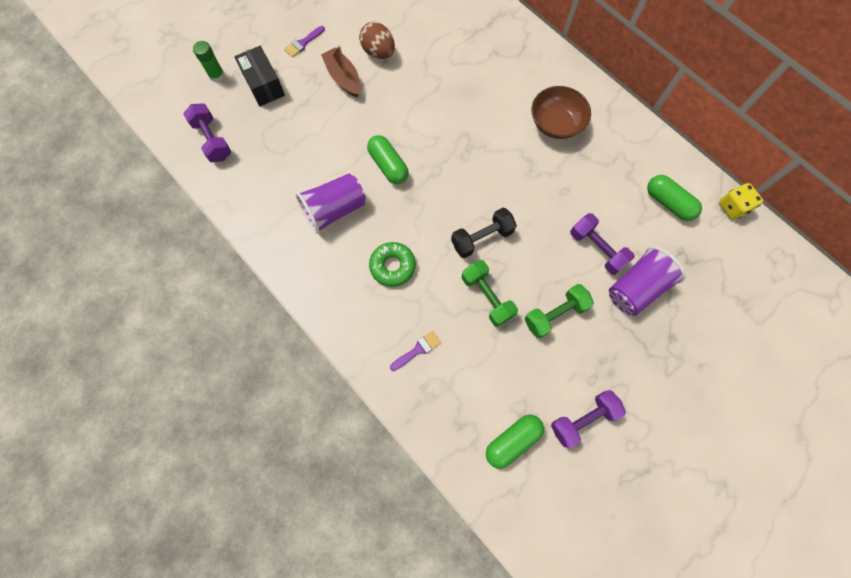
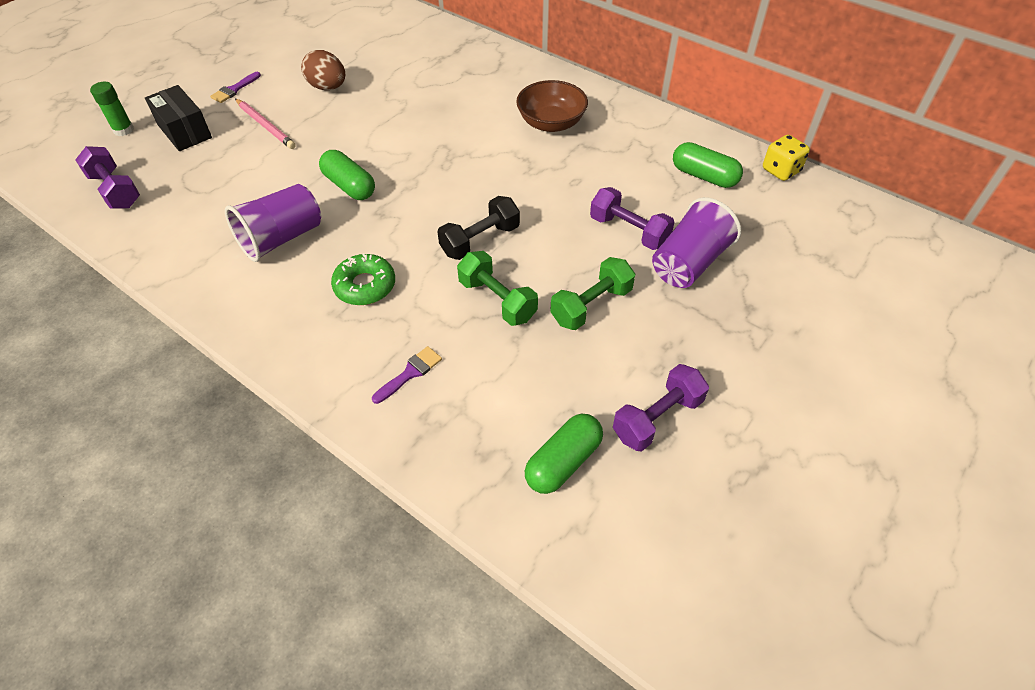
camera: 10 degrees left, 20 degrees down
(327, 89) = (265, 125): none -> pink pencil
(343, 78) = (286, 114): brown boat -> none

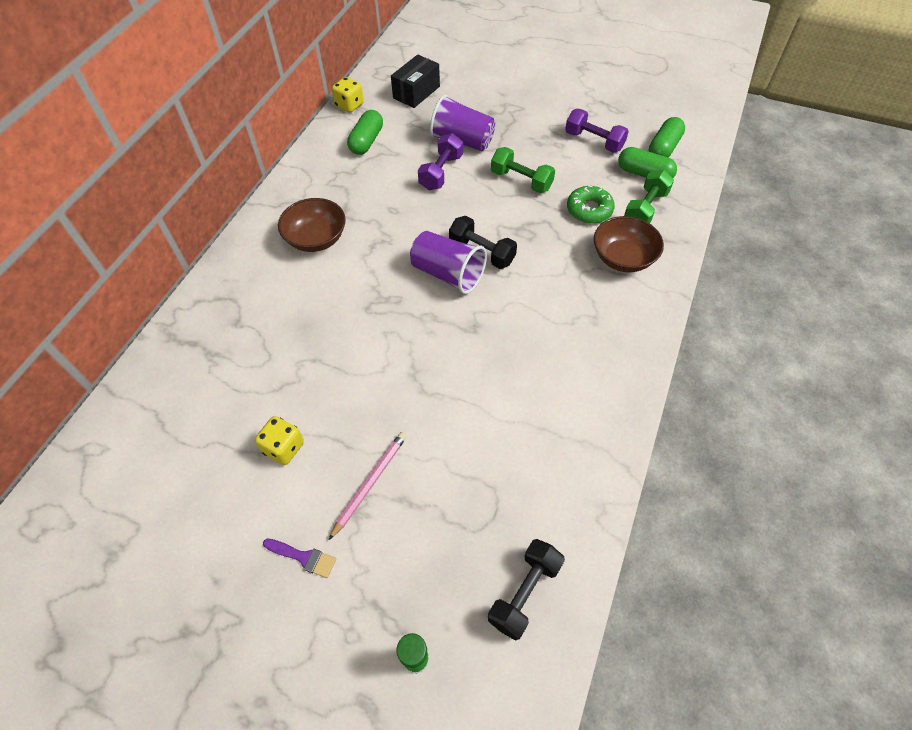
camera: 105 degrees left, 5 degrees up
(115, 190) = (524, 593): purple dumbbell -> black dumbbell
(184, 131) = (400, 573): black box -> black box (416, 92)
(281, 238) = (532, 391): purple cup -> purple cup (448, 274)
(328, 87) = (284, 448): brown egg -> yellow dice
(349, 186) = (446, 363): green capsule -> green capsule (663, 148)
(365, 286) = (559, 310): green donut -> green donut (589, 210)
(410, 373) = (623, 258): purple brush -> brown bowl
(497, 300) = (538, 228): green dumbbell -> green dumbbell (645, 209)

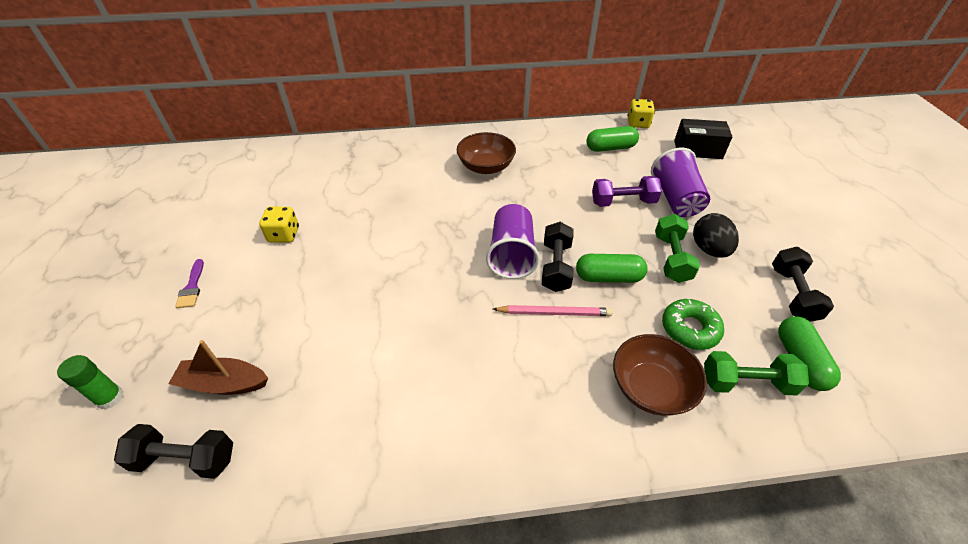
camera: 60 degrees right, 10 degrees down
(370, 483) = (269, 297): pink pencil -> pink pencil (554, 312)
(458, 546) = (224, 383): none -> brown boat
(527, 155) = (709, 249): none -> black egg
(594, 141) = (792, 294): purple dumbbell -> black dumbbell
(663, 148) = (865, 365): green capsule -> green capsule (608, 277)

